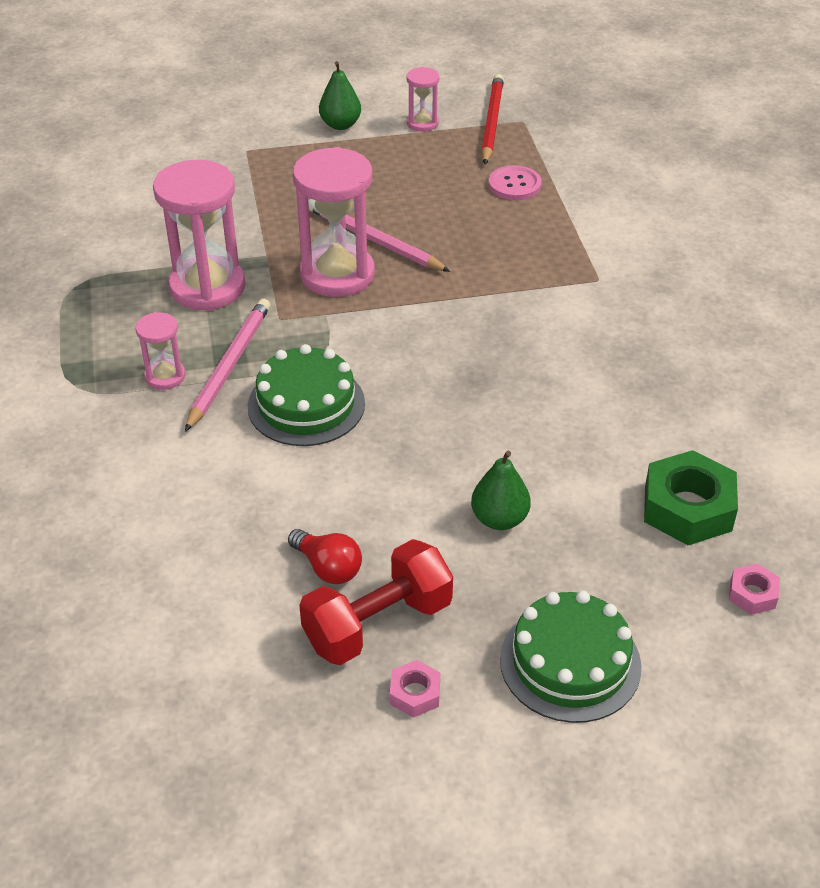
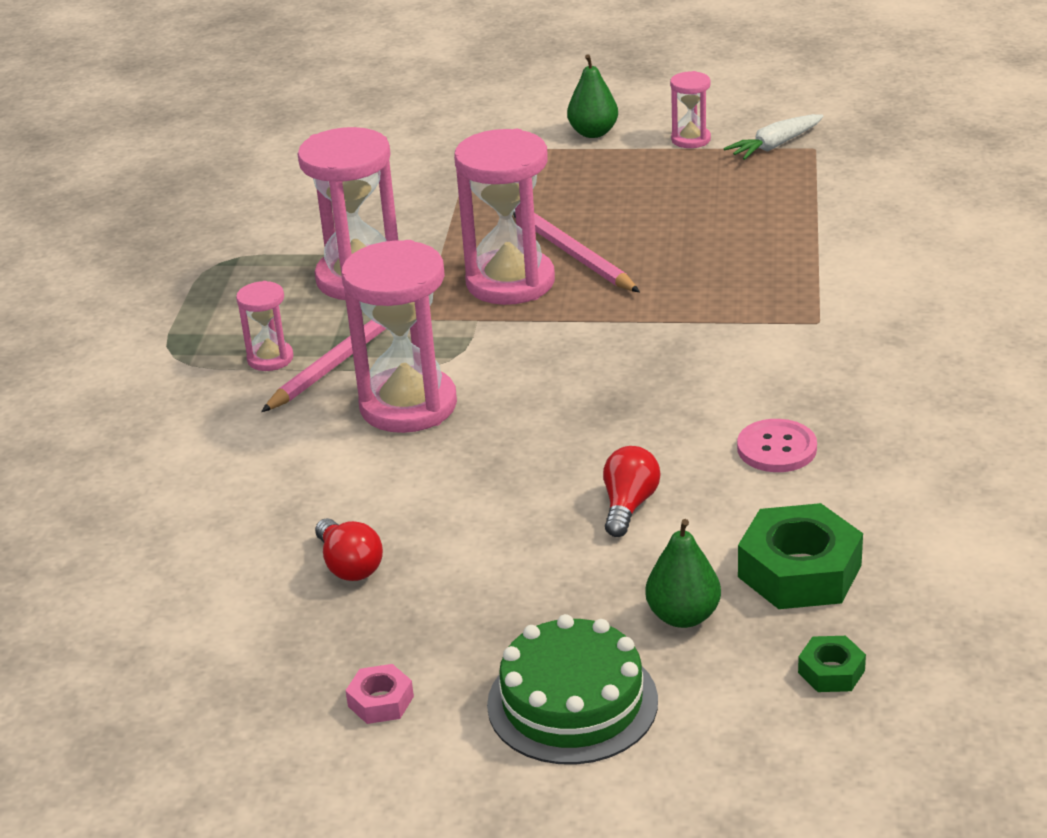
camera: 20 degrees right, 10 degrees down
(306, 404) = (408, 405): green cake -> pink hourglass
(377, 624) = (375, 628): red dumbbell -> none
(491, 122) = (775, 145): red pencil -> white carrot
(499, 519) = (567, 548): green pear -> green pear (683, 616)
(514, 185) = (768, 213): pink button -> pink button (776, 448)
(530, 470) = (628, 505): none -> red light bulb
(752, 594) = (831, 671): pink nut -> green nut

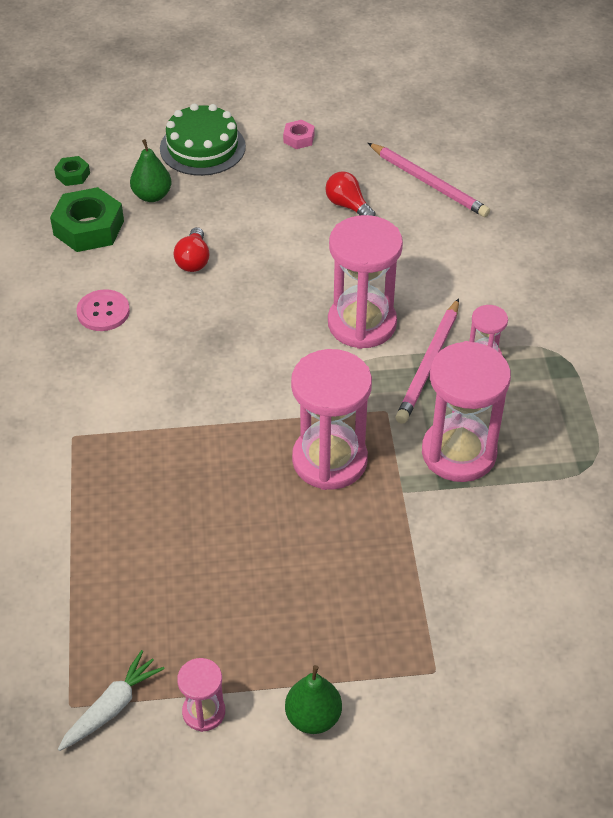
camera: 165 degrees right, 15 degrees up
(570, 253) = (289, 504): pink pencil -> pink pencil (429, 183)

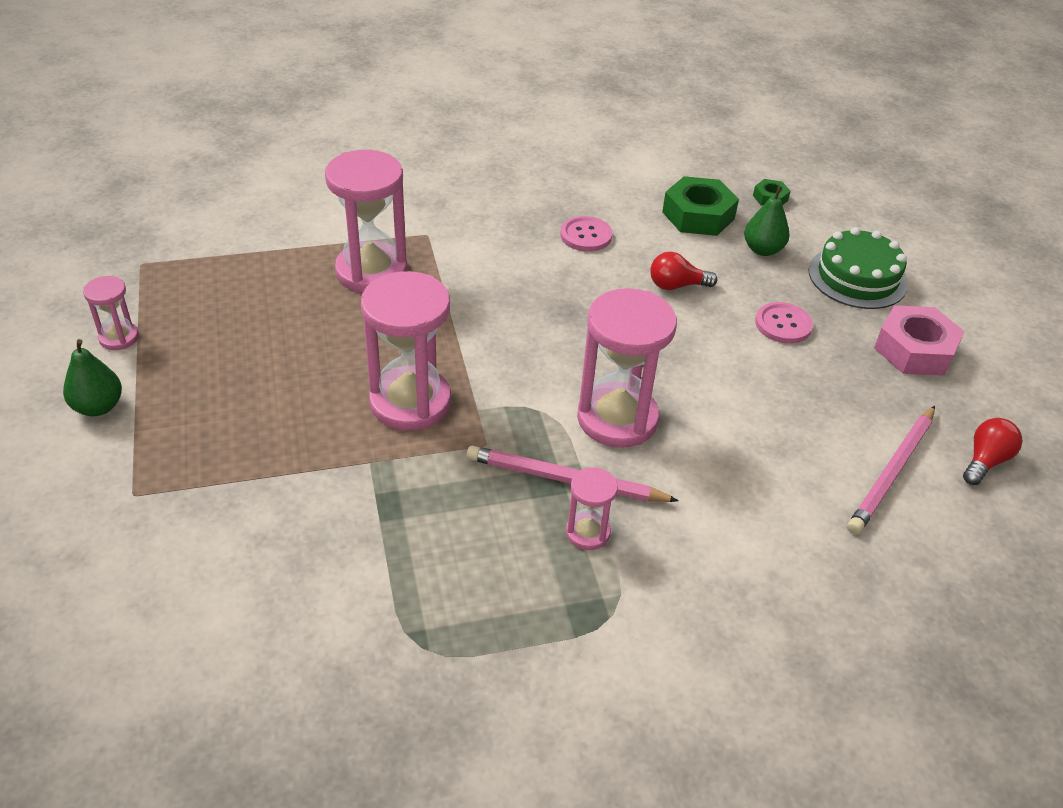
camera: 80 degrees right, 5 degrees down
(112, 707) = (134, 286): white carrot -> none
(257, 204) = (783, 324): none -> pink button
(299, 138) = (914, 350): pink nut -> pink nut, size x2.00
(348, 206) = (813, 398): red light bulb -> red light bulb (985, 461)
(459, 453) = (429, 510): pink hourglass -> pink hourglass (371, 271)

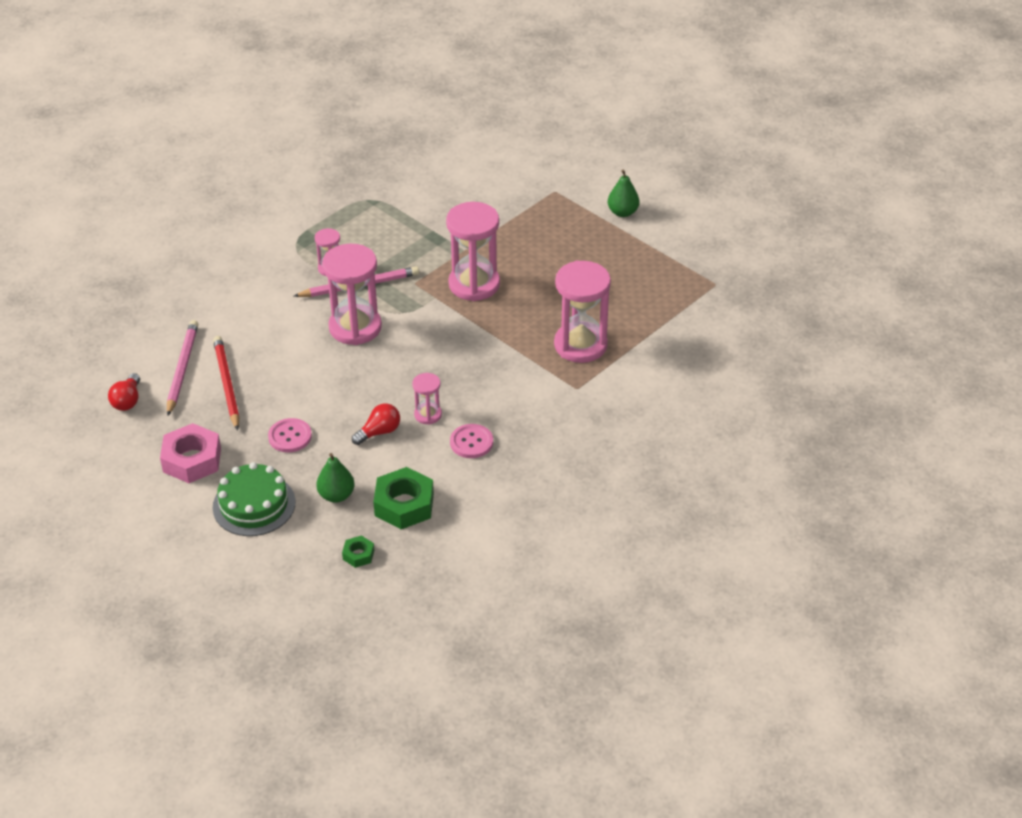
camera: 150 degrees right, 0 degrees up
(119, 337) = (663, 243): pink hourglass -> pink hourglass (428, 415)
(836, 421) = (226, 384): none -> red pencil

